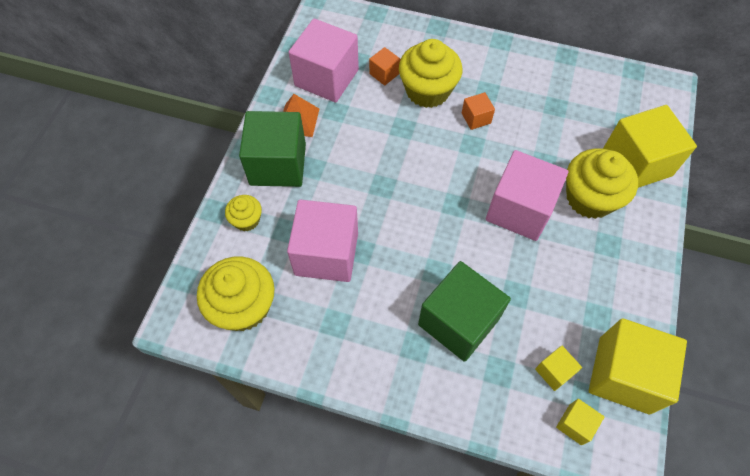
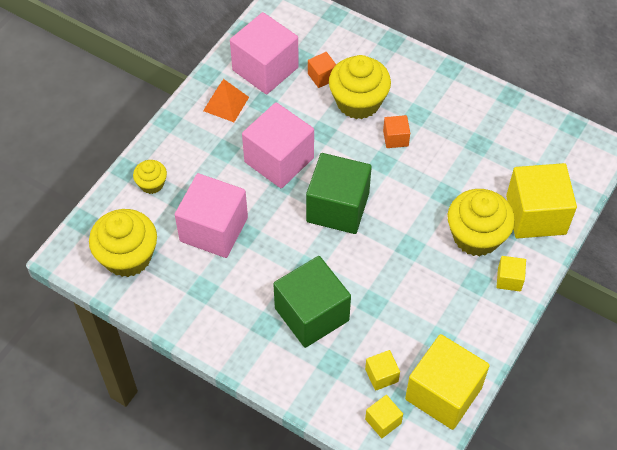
camera: 15 degrees right, 5 degrees down
(278, 164) = (194, 140): green cube -> green cube (338, 207)
(519, 209) = (404, 231): pink cube -> pink cube (279, 160)
(638, 234) = (509, 279): none -> yellow cube

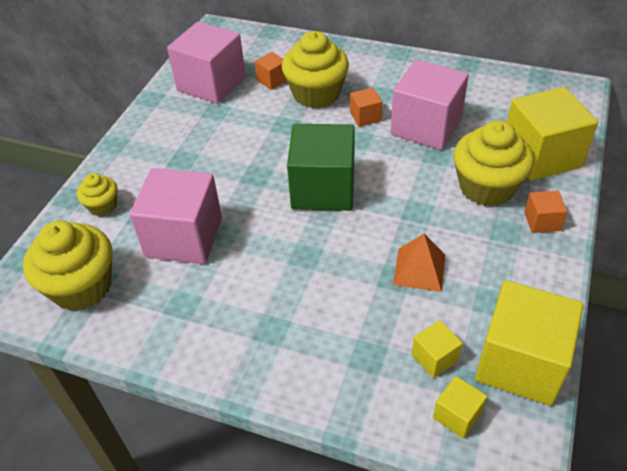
camera: 10 degrees left, 10 degrees down
(226, 104) = (175, 119): orange pyramid -> orange pyramid (419, 269)
(279, 160) = (245, 157): pink cube -> pink cube (426, 126)
(312, 314) = (325, 304): green cube -> none
(509, 279) = (542, 221): yellow cube -> orange cube

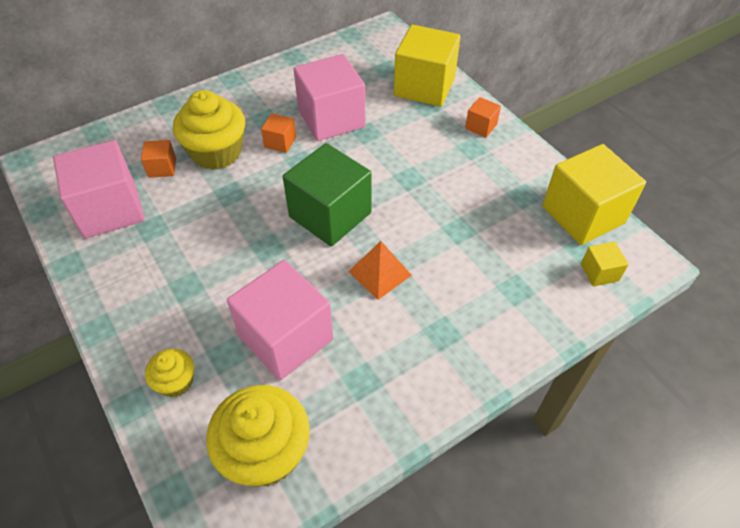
camera: 55 degrees left, 5 degrees up
(419, 269) = (464, 212): orange pyramid -> orange pyramid (380, 273)
(434, 358) = (546, 254): yellow cube -> none
(487, 187) = (424, 130): yellow cupcake -> none

